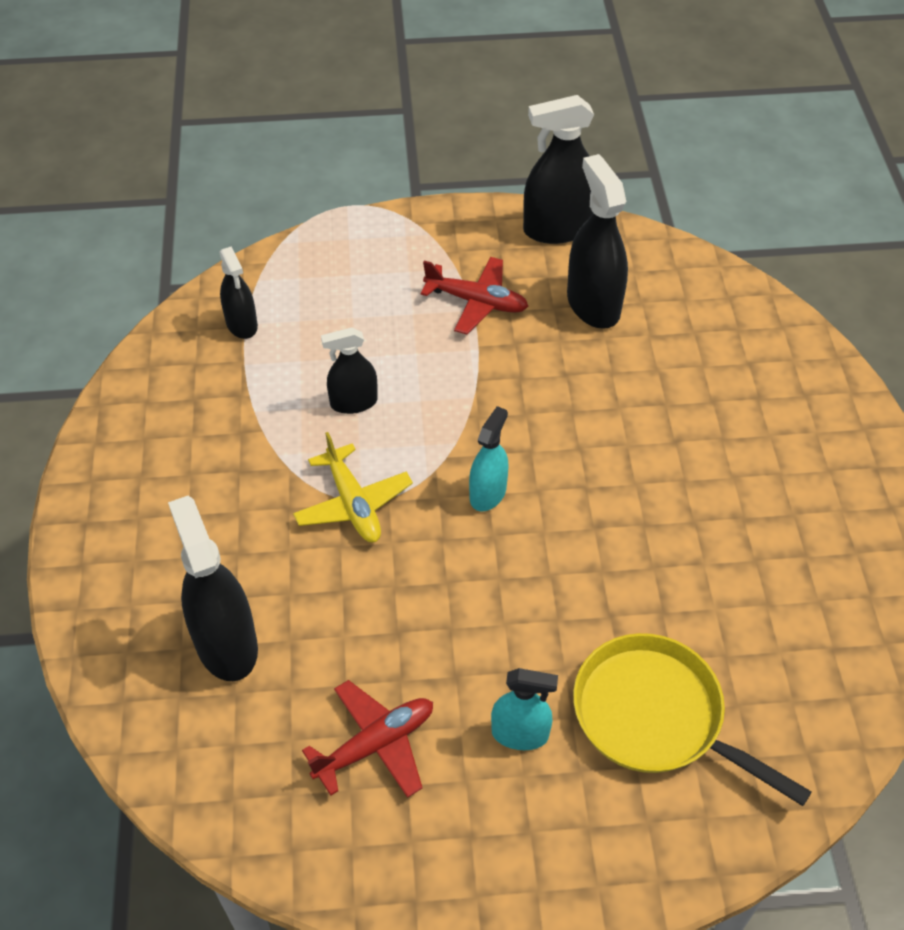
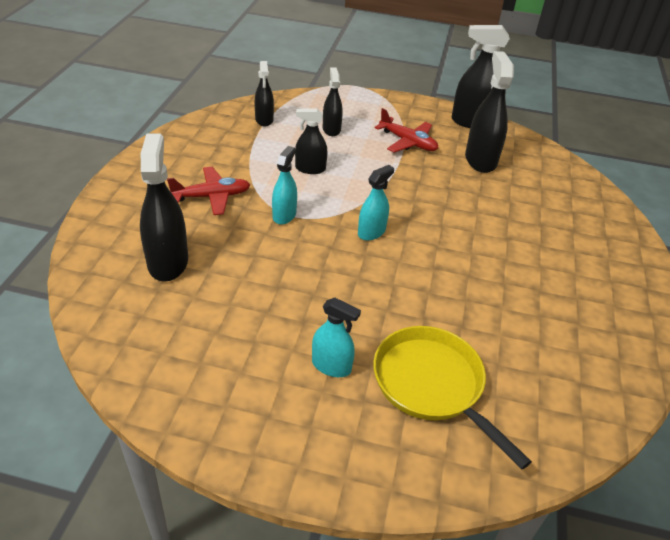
camera: 15 degrees right, 10 degrees down
(353, 312) = (331, 129): none -> black spray bottle
(353, 504) = (284, 215): yellow plane -> turquoise spray bottle
(375, 744) = (231, 342): red plane -> red plane (212, 197)

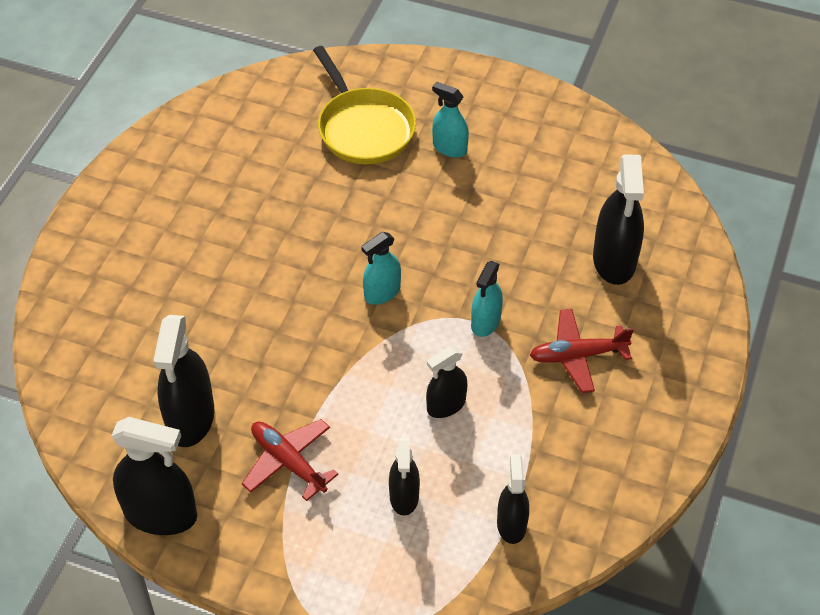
camera: 170 degrees left, 10 degrees up
(310, 169) = (446, 405): black spray bottle -> black spray bottle turned 135 degrees clockwise

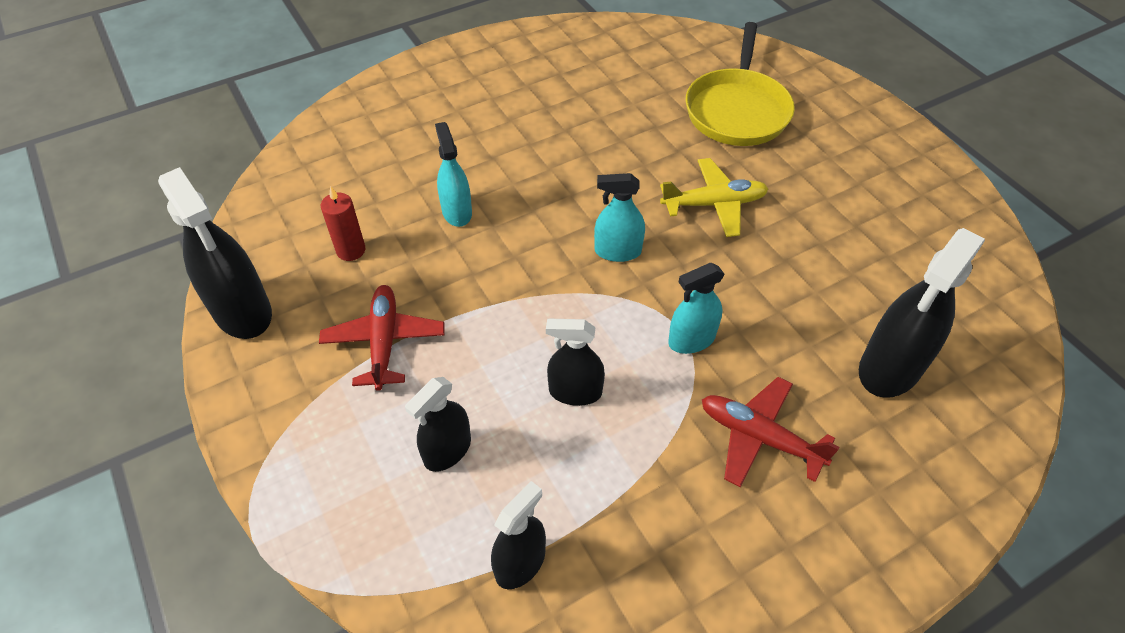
camera: 40 degrees right, 0 degrees up
(190, 418) = (351, 250): black spray bottle -> red candle
(414, 215) = (714, 204): none -> yellow plane
(449, 148) = (804, 167): turquoise spray bottle -> turquoise spray bottle (457, 212)

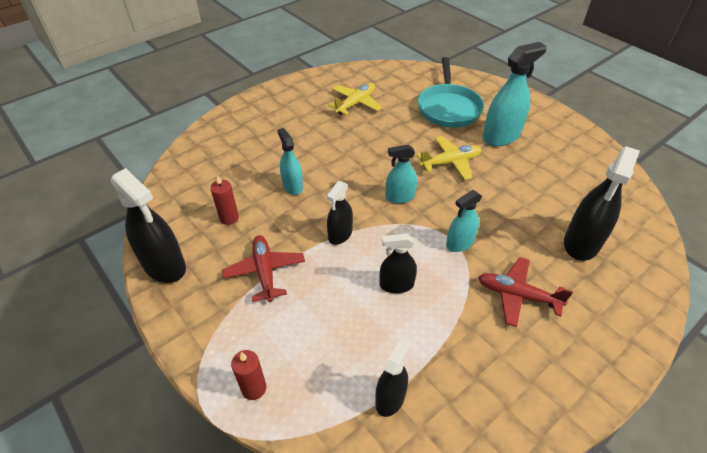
camera: 10 degrees left, 5 degrees down
(328, 514) = (254, 388): none -> red candle
(447, 450) = (324, 334): black spray bottle -> black spray bottle (340, 234)
(588, 86) = (356, 103): none -> yellow plane
(737, 110) = (448, 107): yellow pan -> turquoise pan
(810, 170) = (501, 136): none -> turquoise spray bottle

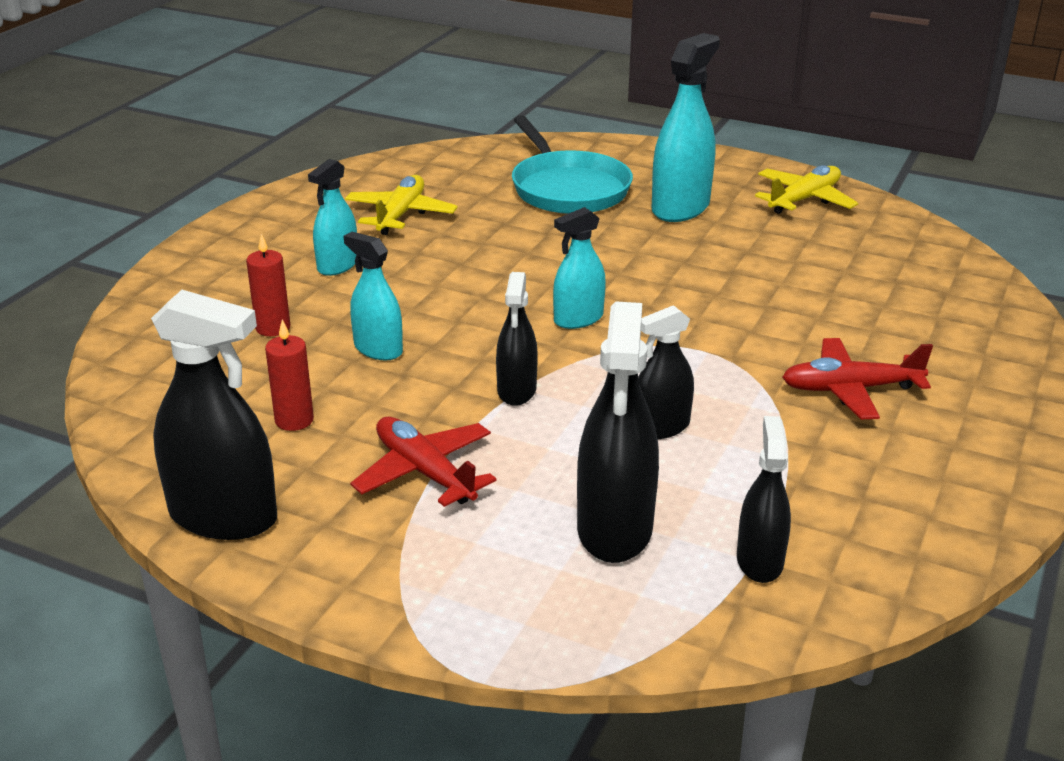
camera: 25 degrees left, 15 degrees down
(254, 388) = (532, 620): red candle -> red candle (273, 328)
(450, 162) = (626, 257): yellow plane -> yellow plane (804, 199)
(459, 243) = (719, 352): turquoise spray bottle -> turquoise spray bottle (338, 265)
(581, 243) = (893, 306): black spray bottle -> black spray bottle (615, 529)

